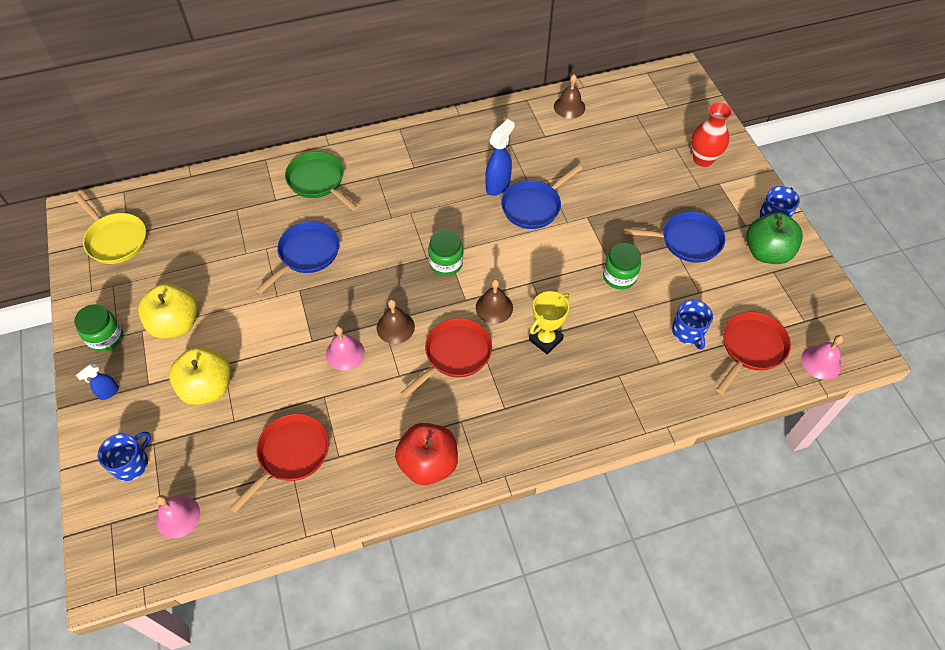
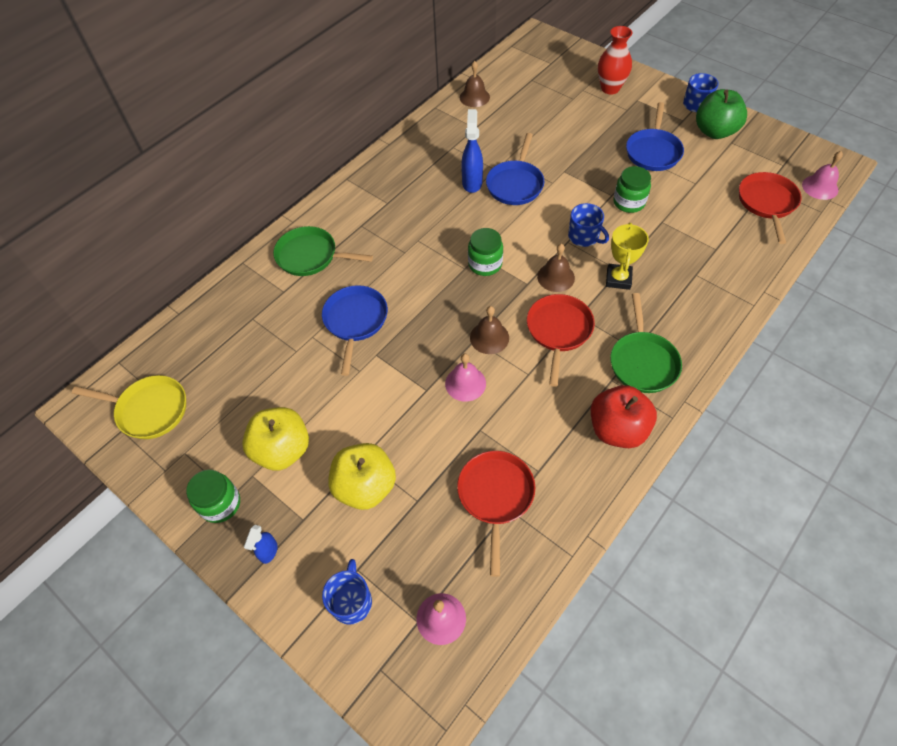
camera: 30 degrees left, 0 degrees up
(500, 422) = (642, 362): none -> green pan
(687, 241) = (653, 151): blue pan -> blue pan turned 135 degrees clockwise
(688, 332) = (715, 215): blue mug -> blue mug (584, 237)

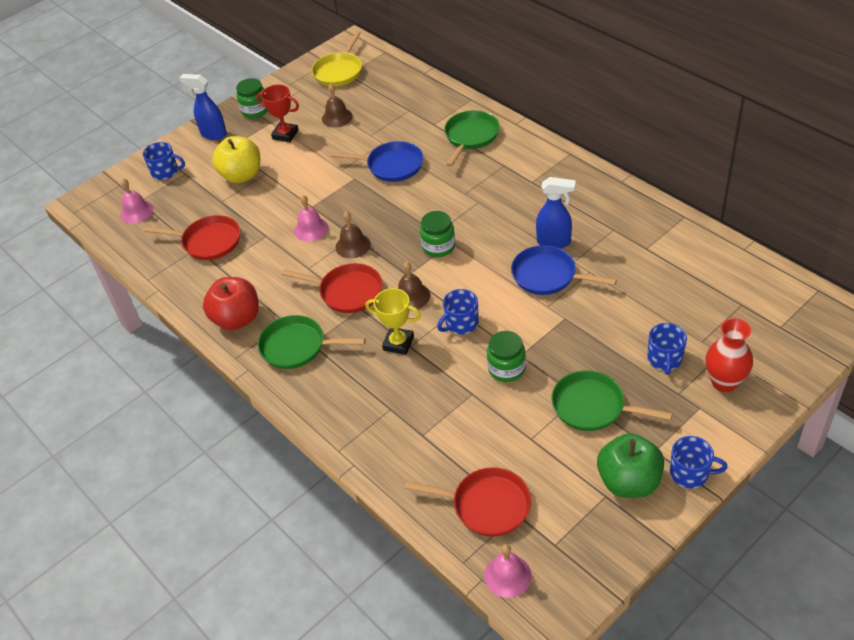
camera: 100 degrees right, 10 degrees down
(268, 552) = (213, 134): blue spray bottle -> blue spray bottle, size x1.73
(282, 450) = (285, 134): yellow apple -> red trophy
(474, 97) = (704, 250): brown bell -> brown bell (337, 117)
(596, 116) = (664, 359): none -> blue mug
(653, 151) = (593, 406): blue pan -> green pan

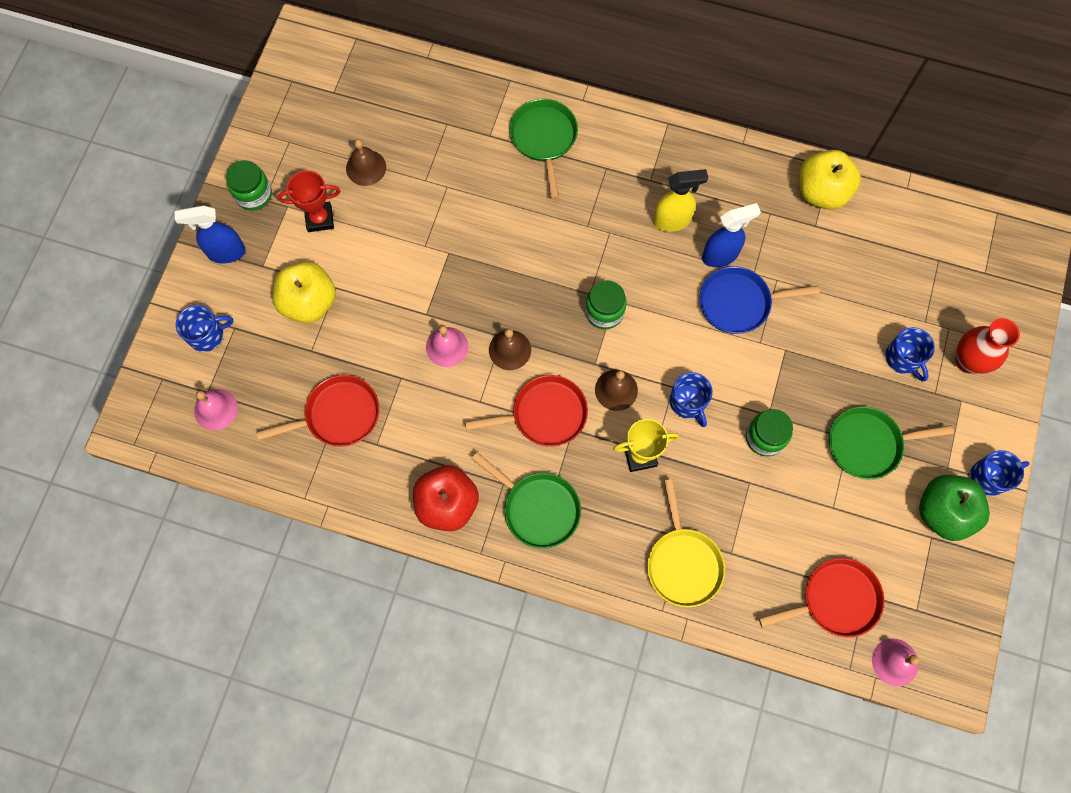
camera: 35 degrees left, 25 degrees up
(297, 346) = (537, 508): green pan -> green pan turned 120 degrees counterclockwise
(339, 71) = (318, 91): yellow pan -> yellow pan (683, 563)
(391, 166) = (480, 217): blue pan -> none
(461, 323) = (688, 402): blue mug -> blue mug turned 45 degrees counterclockwise
(531, 210) = (672, 221): none -> yellow spray bottle
(666, 229) = (821, 192): none -> yellow apple

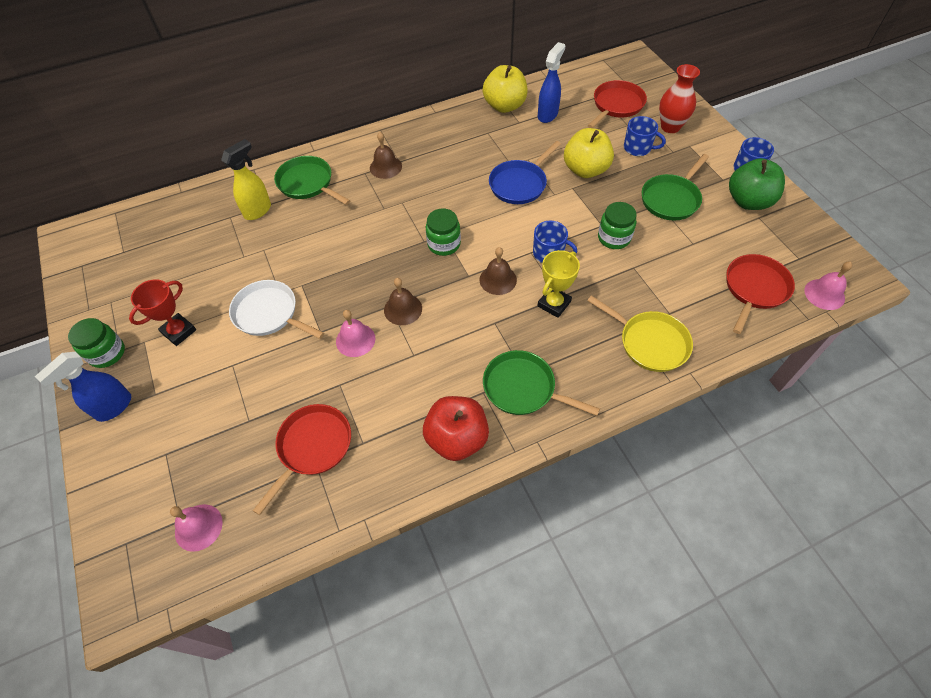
camera: 40 degrees left, 15 degrees down
(207, 335) = (143, 477): blue mug -> none
(309, 302) = (218, 390): yellow apple -> yellow apple (585, 170)
(366, 167) = (189, 278): brown bell -> brown bell (385, 167)
(400, 261) = (269, 314): none -> white pan
(537, 508) = (523, 388): green pan -> green pan turned 150 degrees counterclockwise
(544, 414) = (466, 328): red pan -> red pan (616, 105)
(672, 221) = (435, 172): yellow spray bottle -> yellow spray bottle (258, 210)
(720, 255) = (482, 169): blue spray bottle -> blue spray bottle (548, 115)

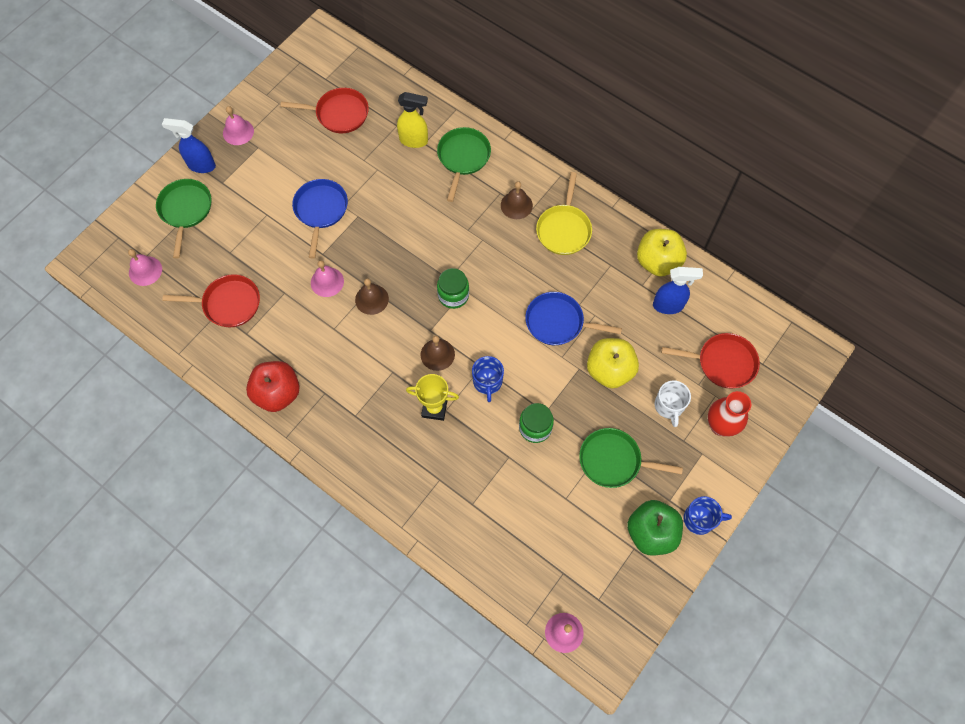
camera: 60 degrees right, 10 degrees up
(107, 353) = (238, 132): green jar -> pink bell
(179, 331) = (276, 163): red trophy -> none
(269, 314) = (321, 210): white pan -> blue pan
(523, 388) = (341, 420): green pan -> green pan (185, 210)
(638, 148) = (669, 406): blue mug -> white mug
(649, 342) = (432, 498): yellow pan -> yellow pan (564, 229)
(754, 289) = (537, 568): red pan -> red pan (339, 114)

